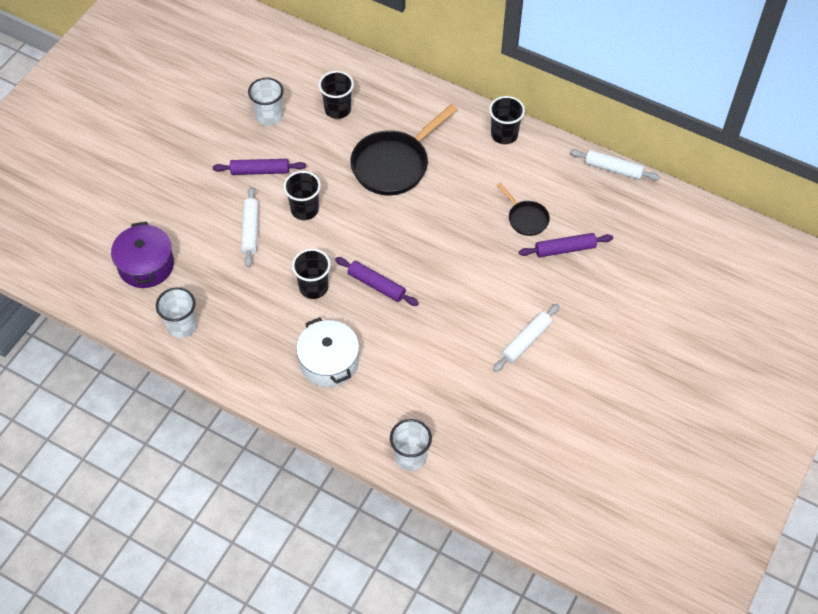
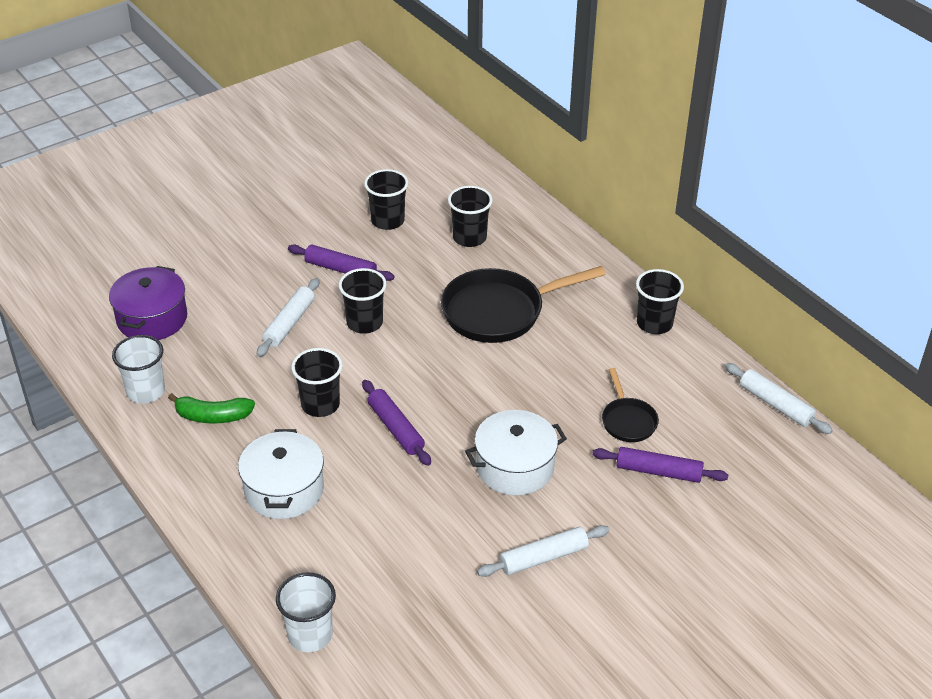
camera: 25 degrees right, 15 degrees down
(243, 326) = (212, 416): none -> green banana
(269, 116) = (387, 221): white cup -> black cup
(472, 283) = (515, 467): none -> white pot

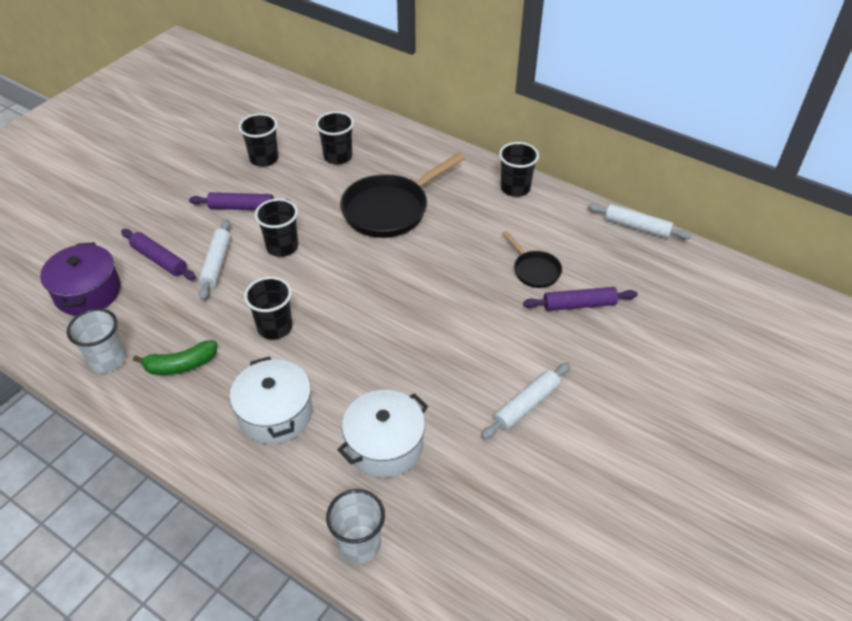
camera: 20 degrees left, 5 degrees up
(395, 428) = (350, 330): purple rolling pin -> purple rolling pin (159, 260)
(515, 467) = (465, 334): white pot -> white pot (385, 445)

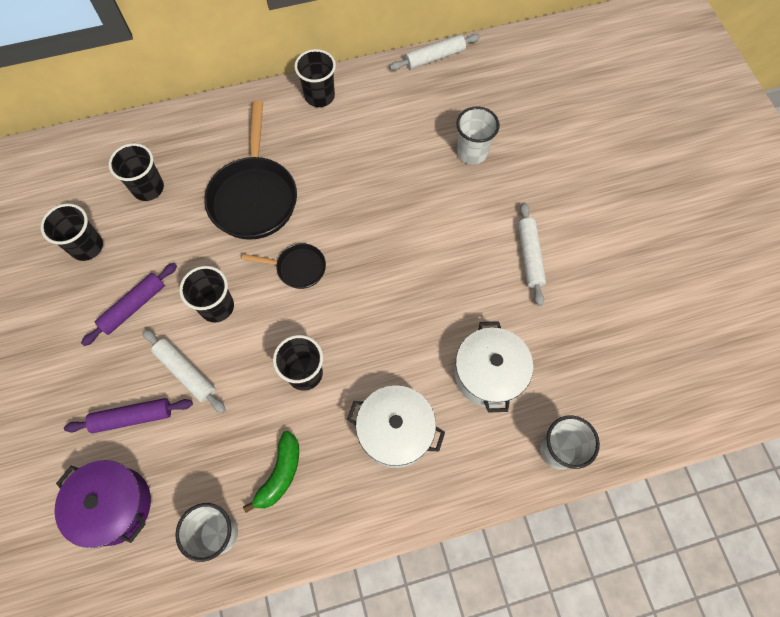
camera: 50 degrees left, 20 degrees up
(534, 270) = (414, 152): black pan -> black pan (298, 268)
(579, 304) = (472, 152): purple rolling pin -> white cup

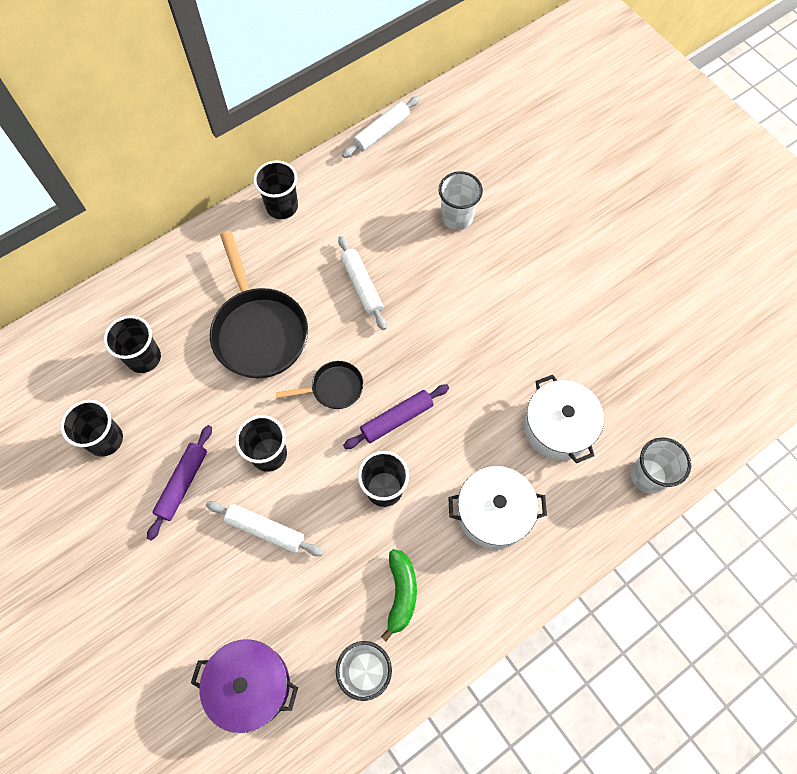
camera: 20 degrees left, 0 degrees up
(132, 417) = (231, 593): purple rolling pin -> purple rolling pin (397, 419)
(529, 256) = (551, 302): white rolling pin -> white rolling pin (362, 286)

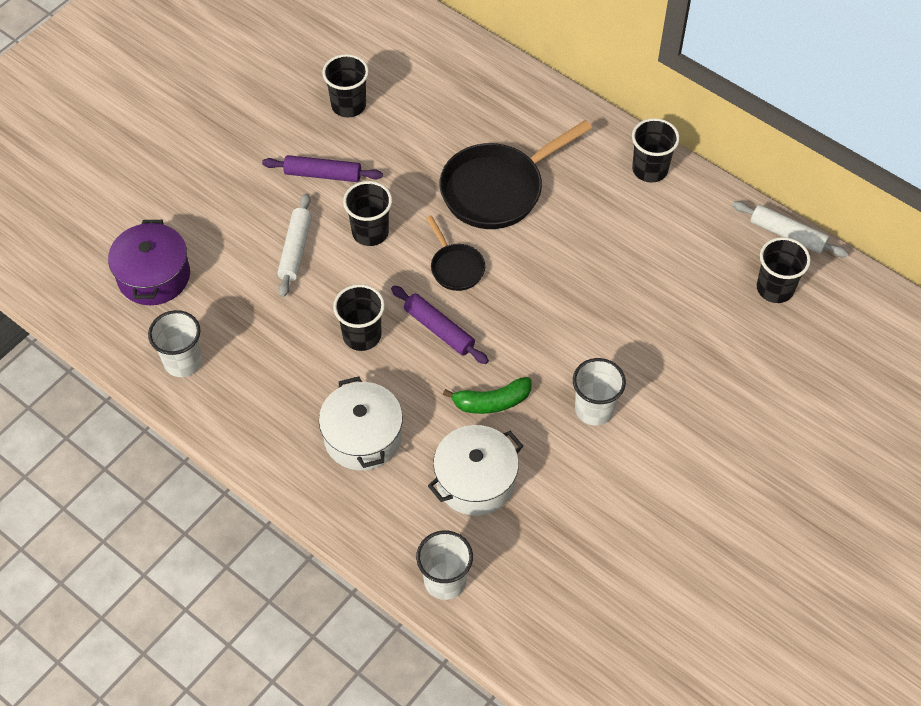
camera: 75 degrees right, 10 degrees down
(144, 358) = (438, 108): black cup -> black cup (775, 288)
(362, 286) = (581, 263): white rolling pin -> none
(401, 593) = (261, 373): green banana -> green banana (491, 402)
(457, 217) = (703, 332): white cup -> white cup (594, 409)

